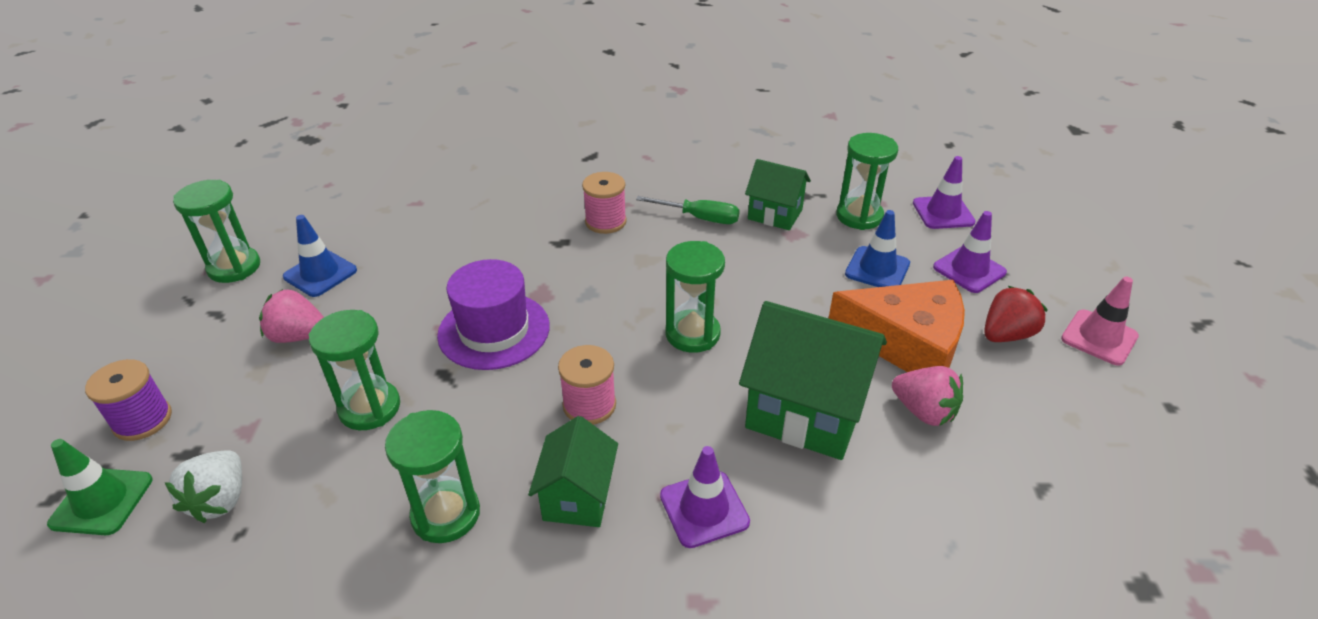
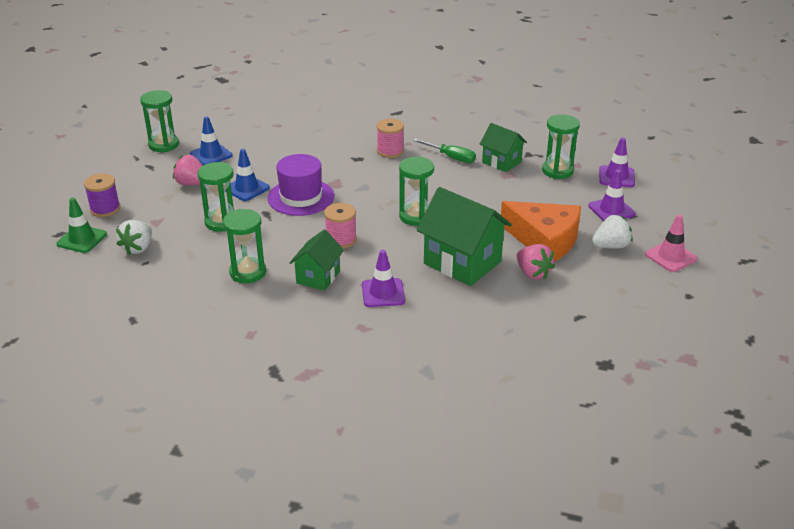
camera: 15 degrees right, 5 degrees down
(877, 269) = (550, 201): blue traffic cone -> blue traffic cone (246, 188)
(1006, 335) = (611, 246): red strawberry -> white strawberry

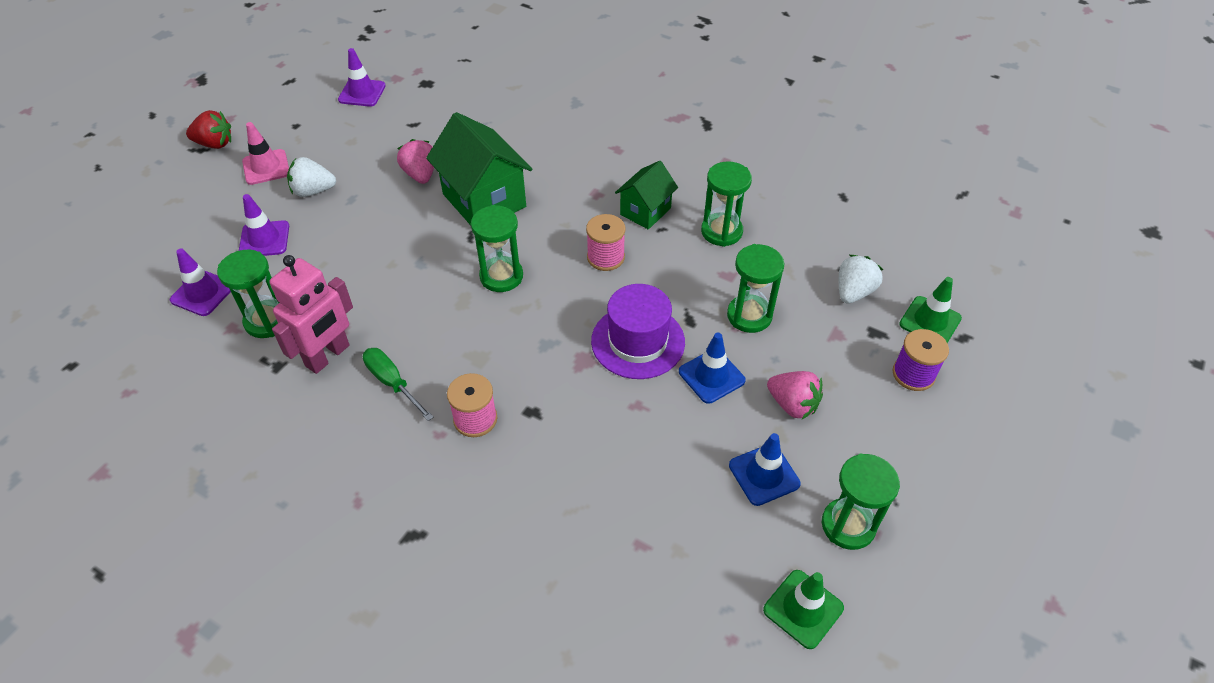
camera: 165 degrees left, 15 degrees up
(191, 119) = (803, 609): none -> green traffic cone
(383, 293) = (584, 180): purple traffic cone -> purple traffic cone (362, 93)
(501, 162) = (328, 356): green house -> pink robot
(544, 240) = (376, 212): orange cheese -> none
(738, 267) = (215, 144): none -> red strawberry

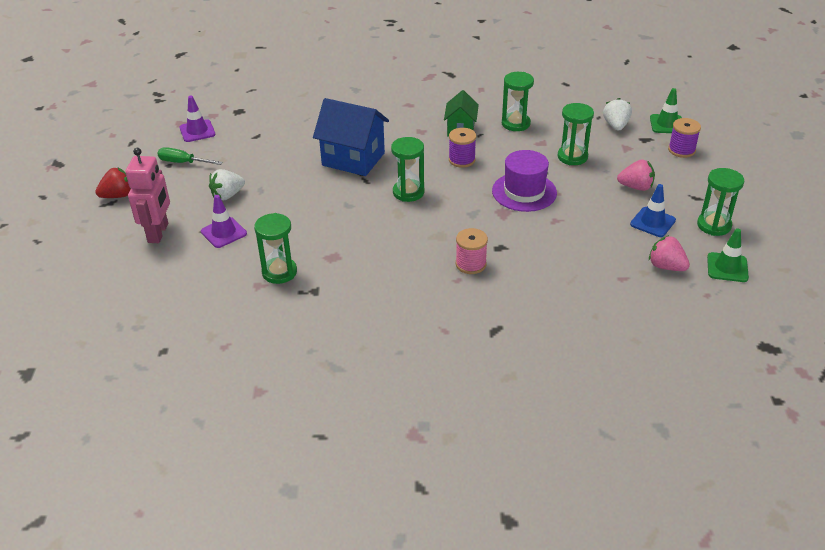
camera: 30 degrees left, 10 degrees down
(203, 293) = (214, 276): purple traffic cone -> none
(266, 167) = (175, 195): pink traffic cone -> none
(328, 356) = (343, 273): pink robot -> pink robot (158, 233)
(392, 383) = (400, 268): green screwdriver -> green screwdriver (183, 162)
(420, 174) = (294, 160): pink strawberry -> pink strawberry (666, 266)
(484, 200) = (353, 159): green house -> blue house
(605, 257) = (462, 160): pink spool -> purple spool
(711, 376) = (581, 191): blue traffic cone -> none

